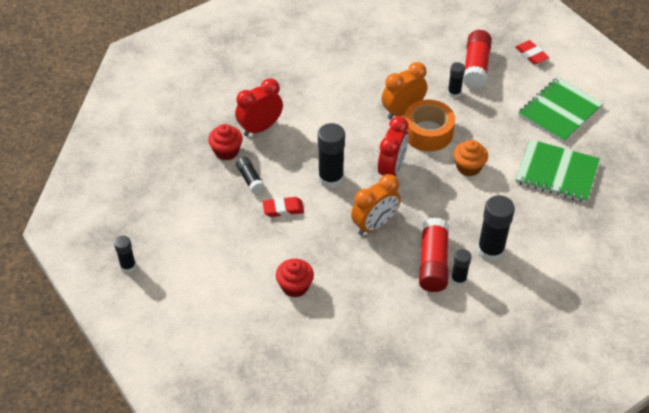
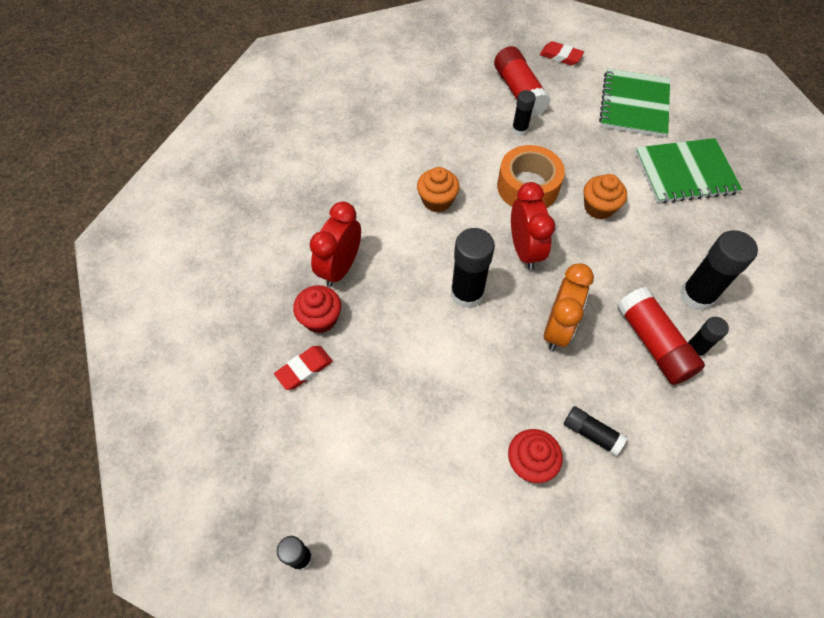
camera: 30 degrees left, 10 degrees up
(250, 179) = (375, 342): black glue stick -> black glue stick (591, 433)
(283, 209) = (441, 362): red eraser -> red eraser (304, 369)
(356, 114) = (437, 200): none -> orange cupcake
(402, 111) = (483, 174): orange clock -> none

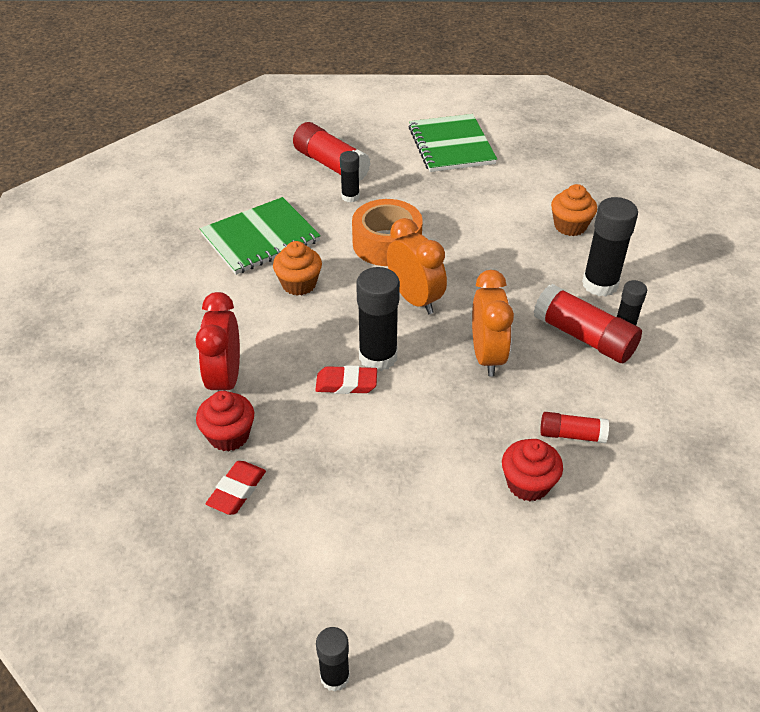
camera: 25 degrees left, 15 degrees down
(524, 250) = (415, 299): red clock -> orange clock
(560, 56) = (356, 124): red eraser -> red eraser (346, 383)
(591, 433) = (572, 435): black glue stick -> red glue stick
(599, 207) = (467, 240): orange cupcake -> orange cupcake (570, 226)
(685, 173) = (531, 188): green notebook -> green notebook (260, 238)

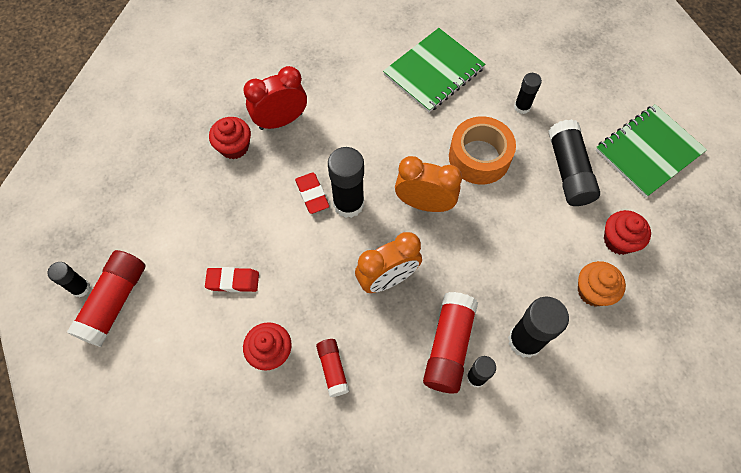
camera: 65 degrees right, 20 degrees up
(237, 491) = (192, 173): red eraser -> red eraser (233, 281)
(260, 238) = (434, 72): green notebook -> green notebook turned 75 degrees counterclockwise
(299, 284) = (397, 119): orange cupcake -> none
(331, 165) = (555, 75): red glue stick -> red glue stick (114, 302)
(415, 299) = (424, 203): orange clock -> orange clock turned 105 degrees counterclockwise
(440, 195) = (568, 171): none -> black glue stick
(528, 194) = (618, 240): none -> red cupcake

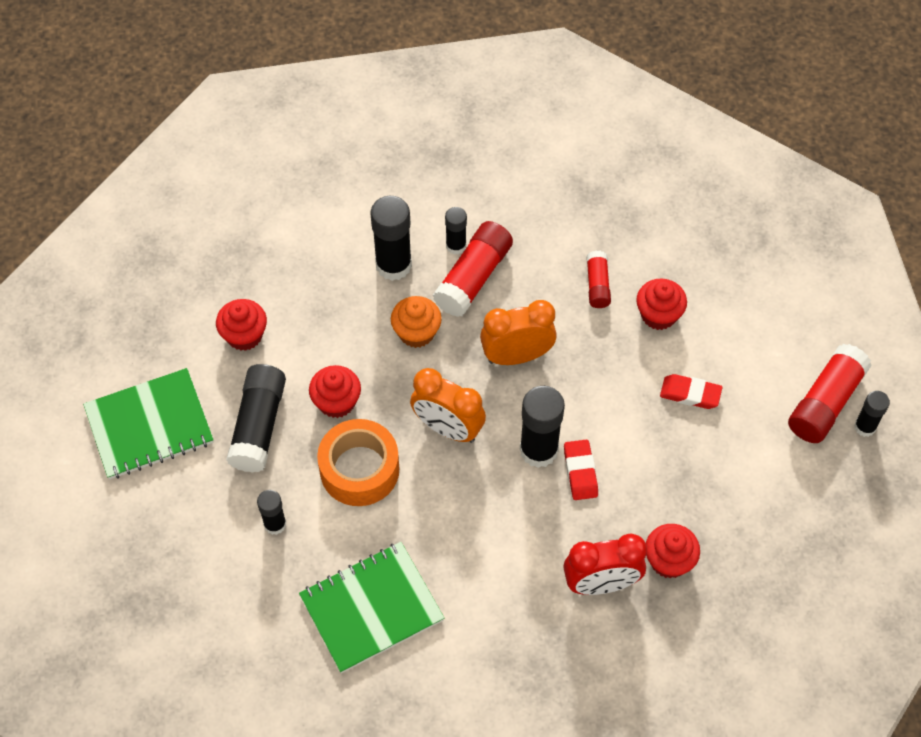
camera: 165 degrees left, 5 degrees down
(519, 203) = (336, 402): none -> red cupcake
(593, 291) = (300, 293): orange cupcake -> orange cupcake (416, 332)

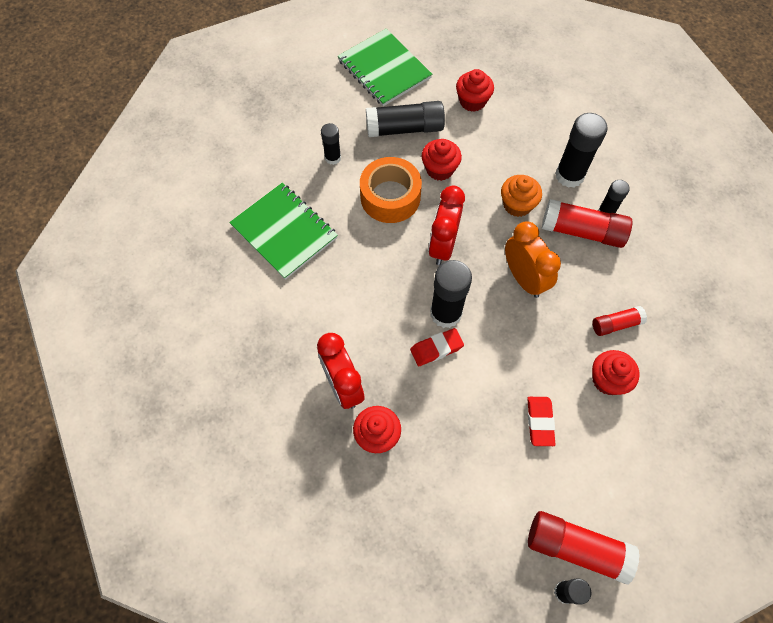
camera: 75 degrees right, 5 degrees up
(448, 428) = (443, 245): orange clock -> red clock

